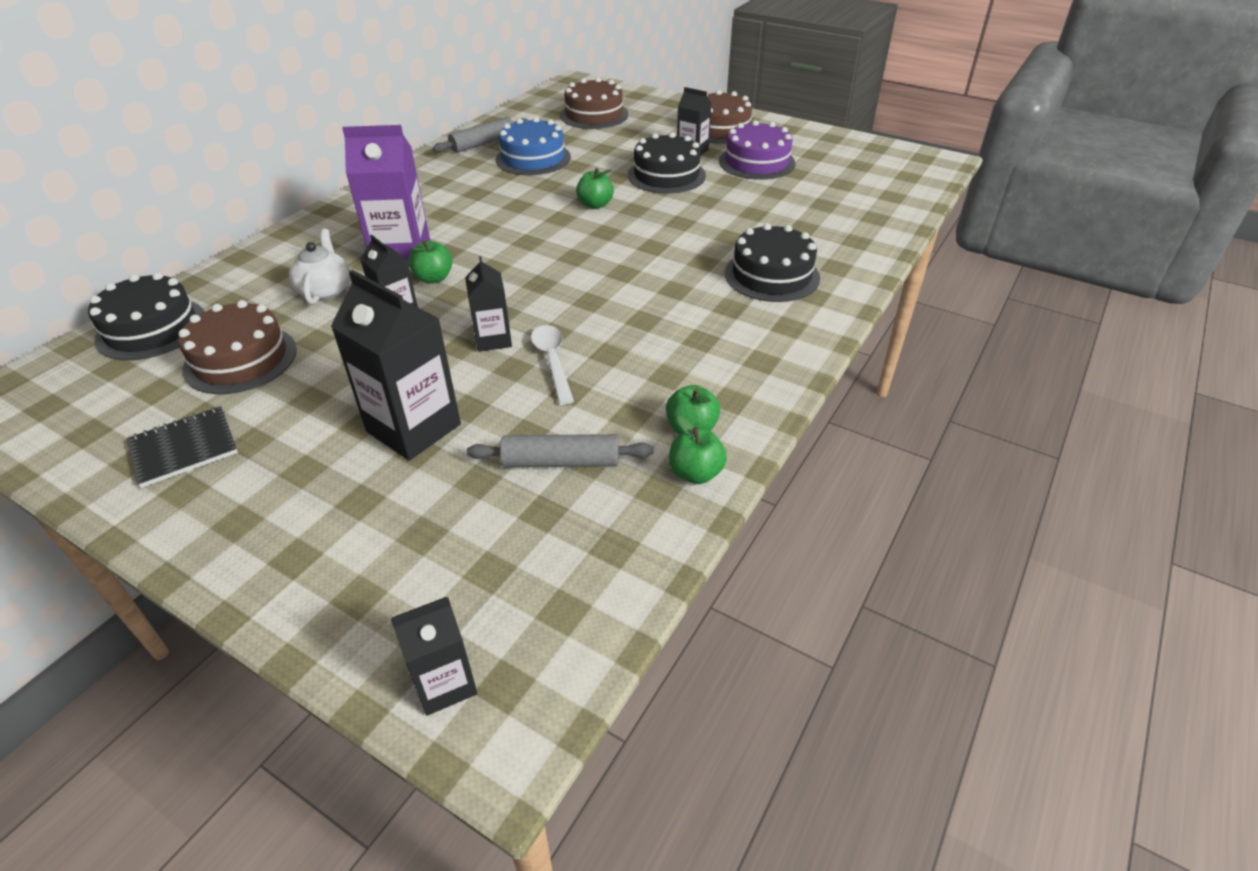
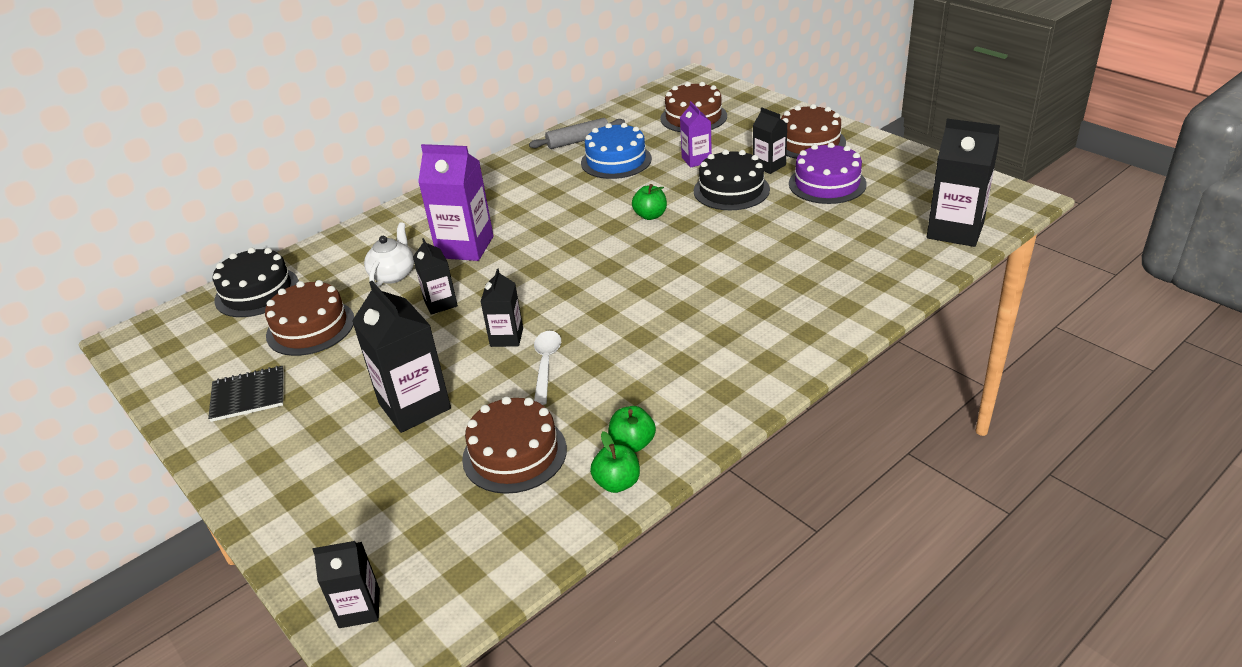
camera: 20 degrees right, 5 degrees down
(434, 278) = (482, 273): green apple -> none
(561, 461) = (514, 454): grey rolling pin -> brown cake
(617, 151) = (696, 160): none -> purple carton
(772, 275) = (778, 307): black cake -> none
(897, 191) = (955, 230): none -> black carton

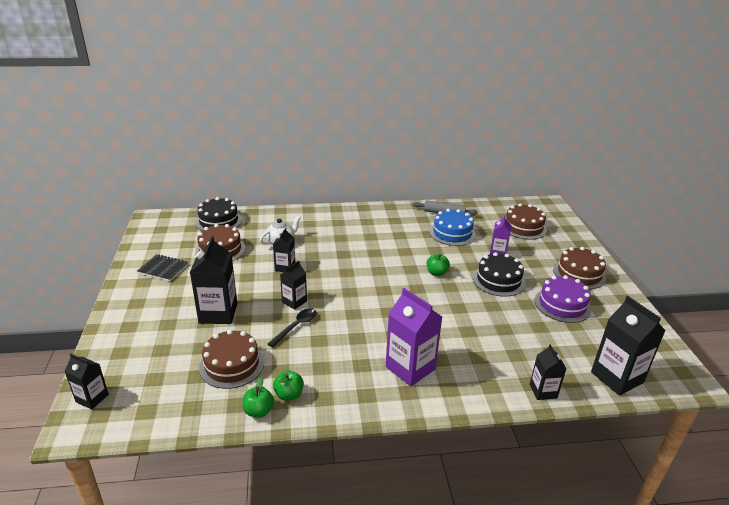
camera: 30 degrees right, 5 degrees down
(465, 247) = (327, 244): purple carton -> purple carton (410, 368)
(546, 364) = (296, 326): white spoon -> black spoon
(769, 166) = (537, 276): black carton -> black carton (543, 391)

